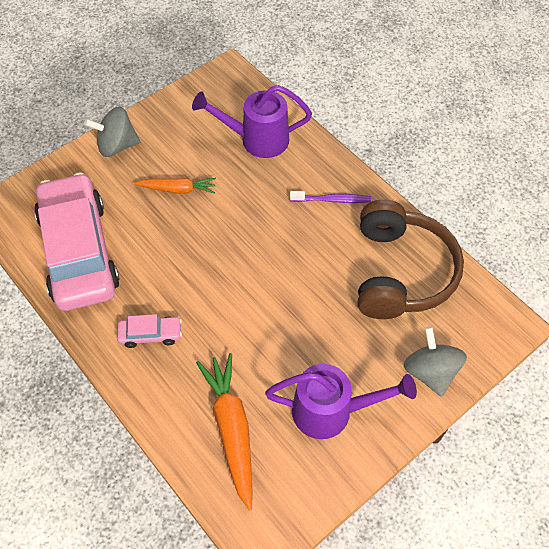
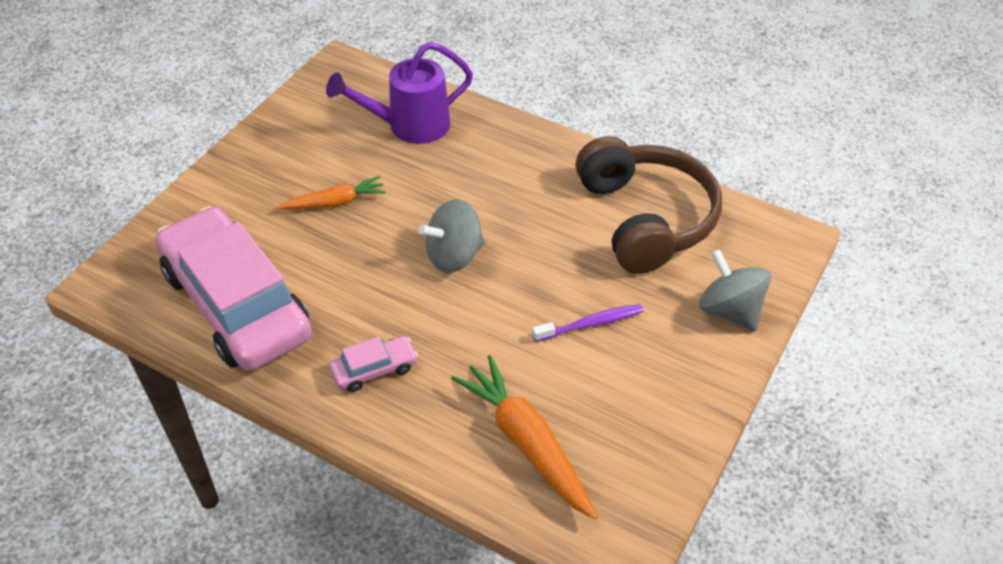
camera: 20 degrees left, 10 degrees down
(117, 145) = (233, 175): grey spinning top -> grey spinning top (454, 256)
(331, 411) = (637, 386): purple watering can -> none
(332, 200) = (530, 166): purple toothbrush -> purple toothbrush (590, 324)

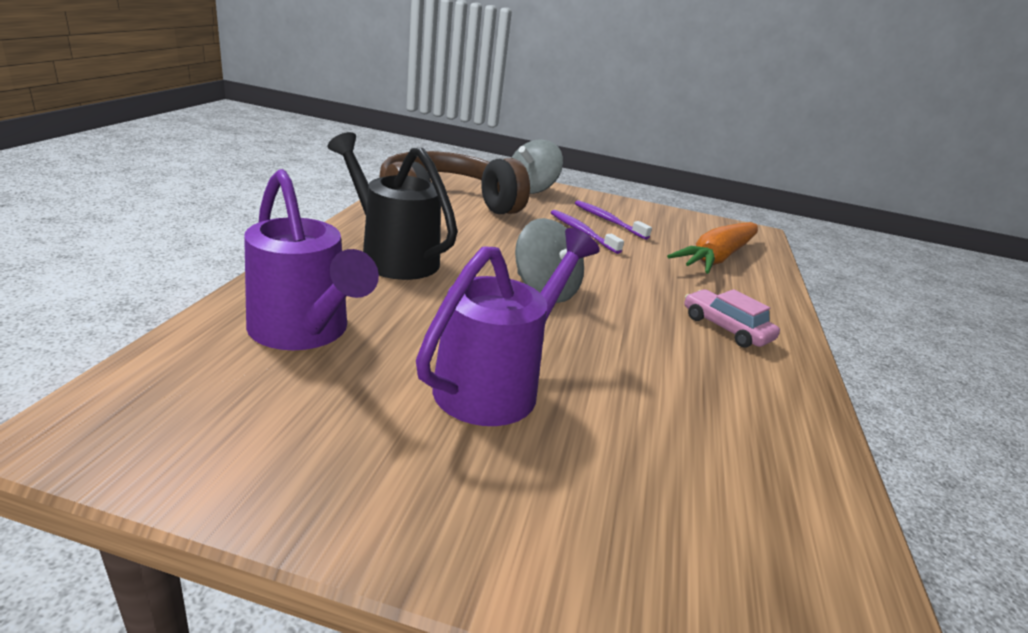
camera: 110 degrees left, 20 degrees down
(237, 303) = (741, 449): pink car -> none
(335, 202) = (496, 384): orange carrot -> purple watering can
(520, 171) = (393, 257): none -> black watering can
(632, 363) = (608, 221): none -> purple toothbrush

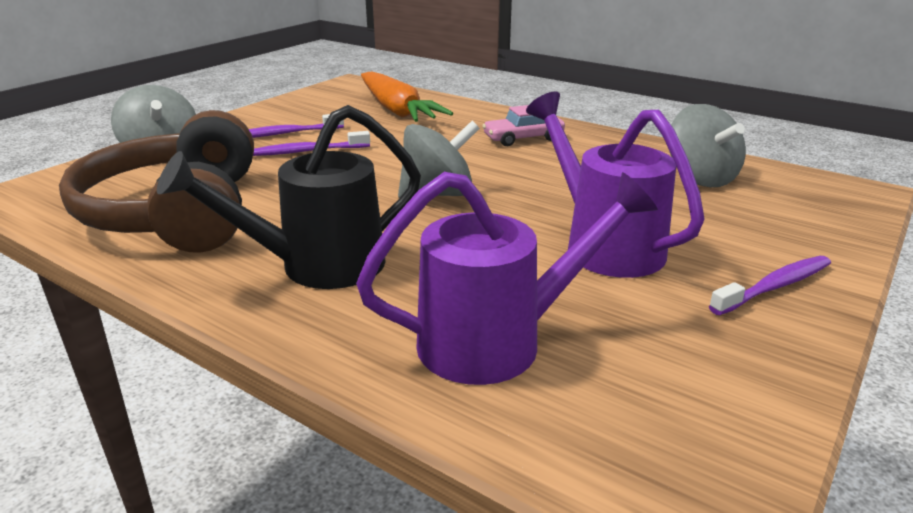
camera: 65 degrees left, 0 degrees up
(456, 512) = (774, 286): none -> purple toothbrush
(743, 466) = (700, 178): none -> grey spinning top

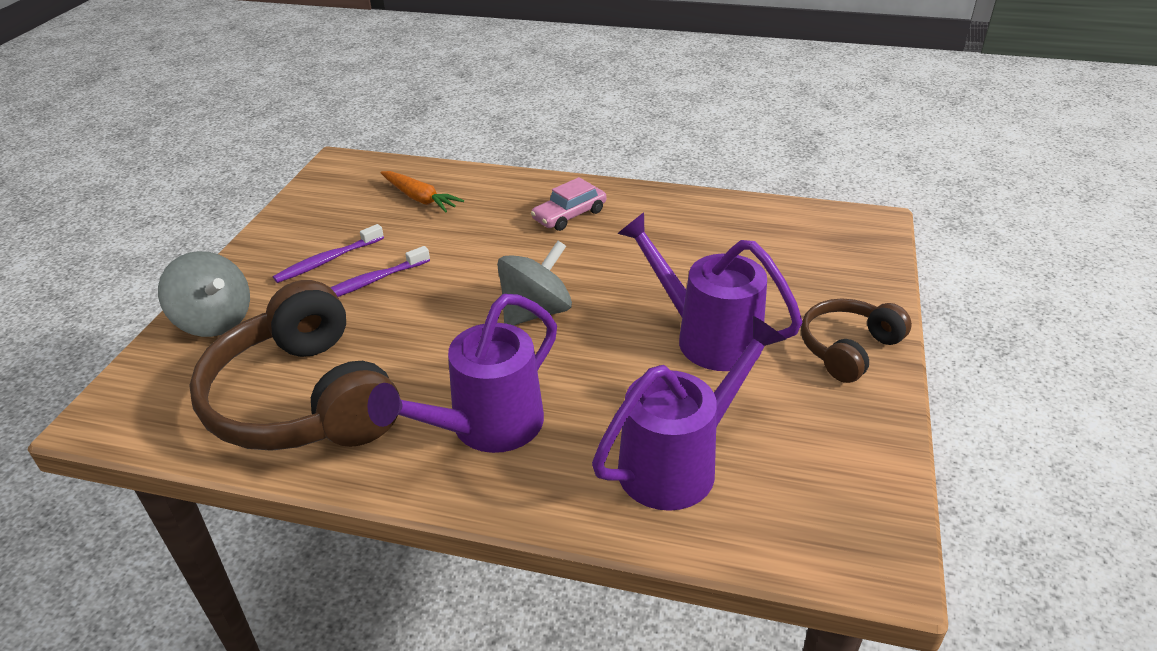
camera: 20 degrees left, 10 degrees up
(318, 266) = (486, 427): black watering can -> purple watering can
(397, 110) = (420, 198): orange carrot -> orange carrot, size x0.61
(700, 178) = (746, 235): grey spinning top -> none
(774, 286) = (848, 348): purple toothbrush -> brown headphones

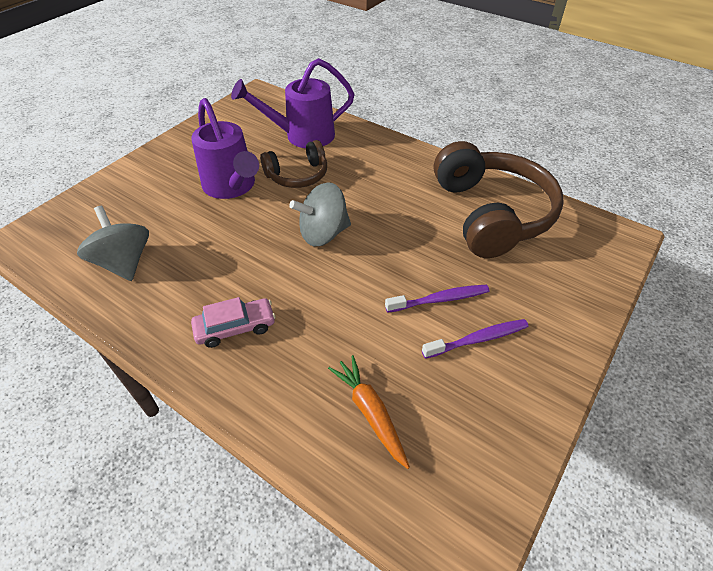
camera: 160 degrees left, 10 degrees up
(215, 321) = (570, 296): grey spinning top -> grey spinning top (124, 262)
(486, 427) = (386, 172): purple watering can -> none
(848, 348) = (165, 160): brown headphones -> brown headphones (297, 175)

